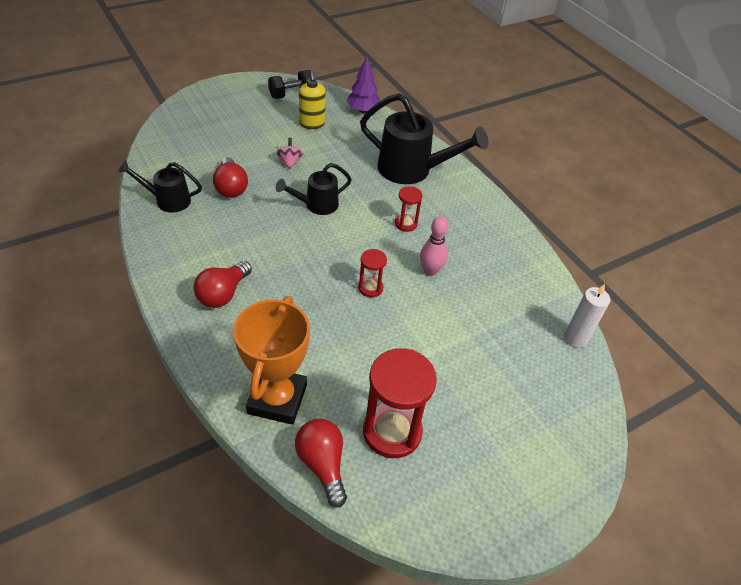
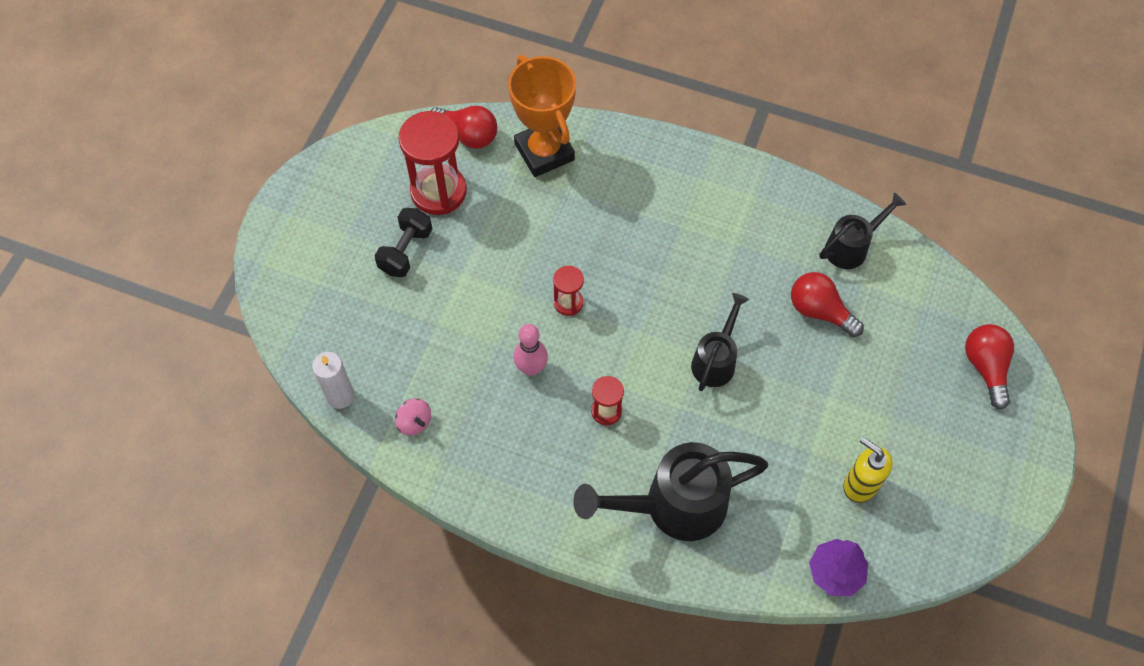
camera: 145 degrees right, 15 degrees up
(223, 294) = (682, 198): red light bulb -> red light bulb (985, 367)
(290, 162) = (809, 398): pink spinning top -> pink spinning top (414, 422)
(291, 94) = (947, 521): black dumbbell -> black dumbbell (406, 251)

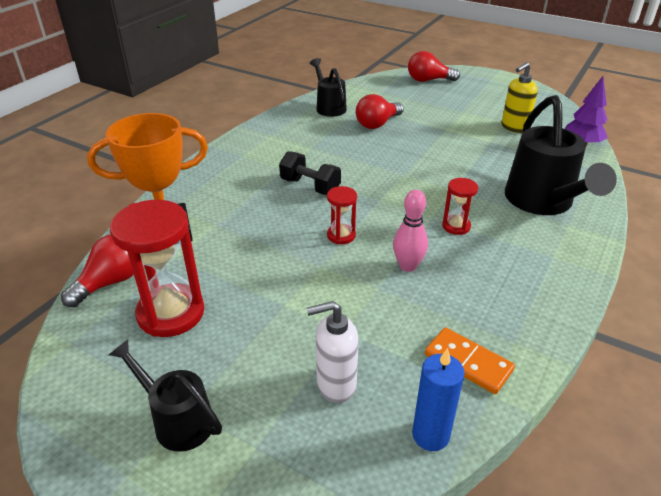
camera: 80 degrees left, 25 degrees down
(340, 396) = (430, 435): white candle -> blue candle
(379, 326) = (335, 384): none -> white soap dispenser
(406, 251) = (238, 349): black dumbbell -> black dumbbell (310, 186)
(414, 422) = (468, 362): pink spinning top -> orange domino
(716, 360) = (412, 168): black watering can -> black watering can (177, 420)

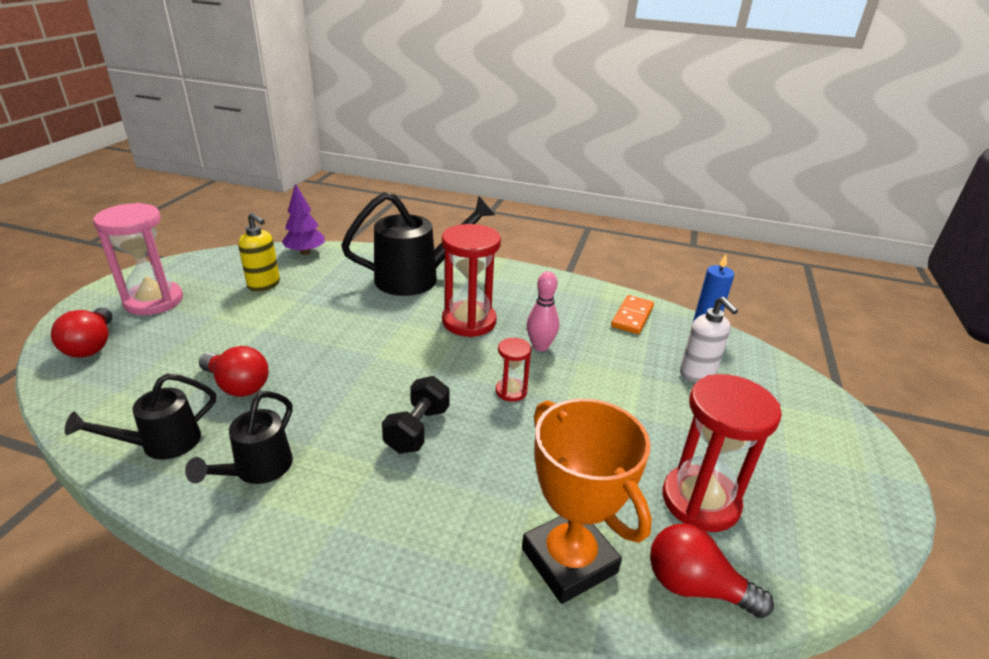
camera: 105 degrees left, 5 degrees down
(177, 420) = (800, 455): black watering can -> black watering can (257, 469)
(456, 226) = (469, 321): red hourglass -> red hourglass, size x1.99
(483, 91) = (154, 301): none -> pink hourglass

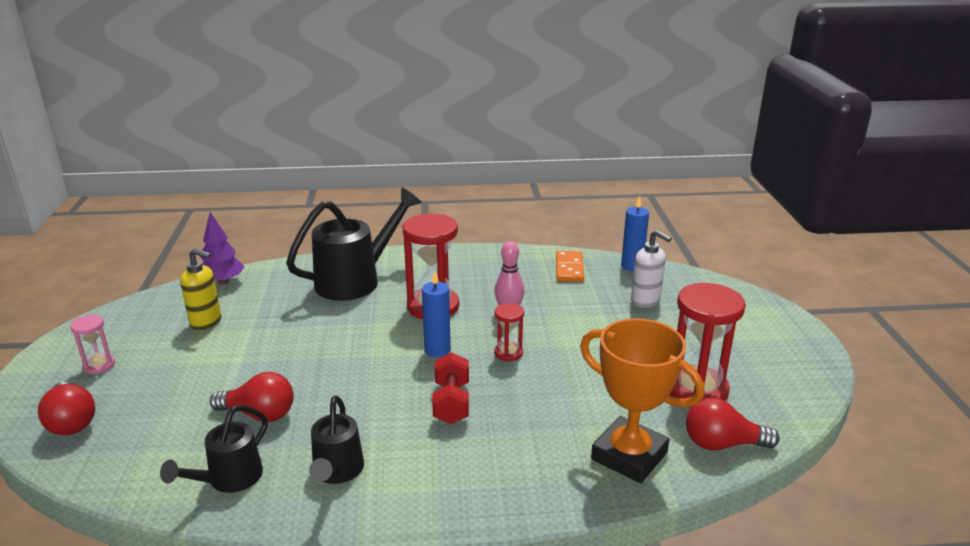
camera: 20 degrees left, 5 degrees down
(154, 301) = (99, 365): pink hourglass -> pink hourglass, size x0.50
(417, 429) = (451, 403): black dumbbell -> red dumbbell
(442, 368) = (437, 350): none -> blue candle

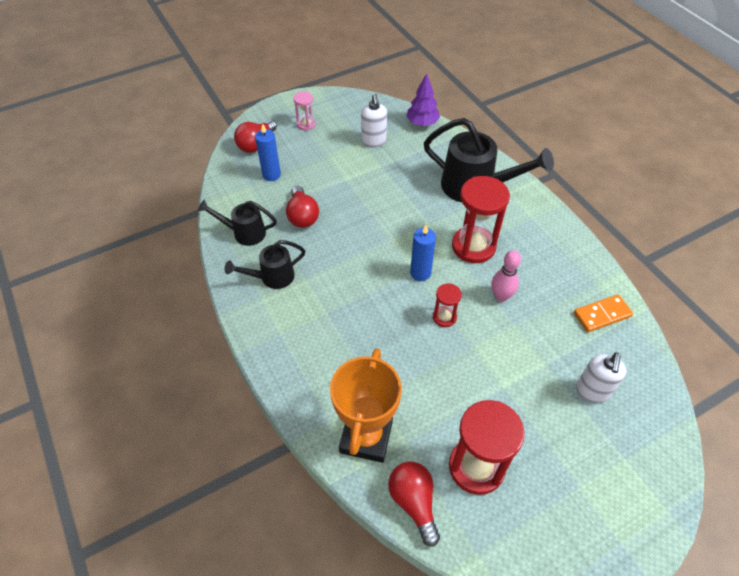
camera: 65 degrees right, 25 degrees up
(206, 322) = (374, 142): yellow soap dispenser -> white soap dispenser
(451, 403) = (366, 306): red dumbbell -> none
(632, 266) = (647, 363): blue candle -> blue candle (271, 175)

